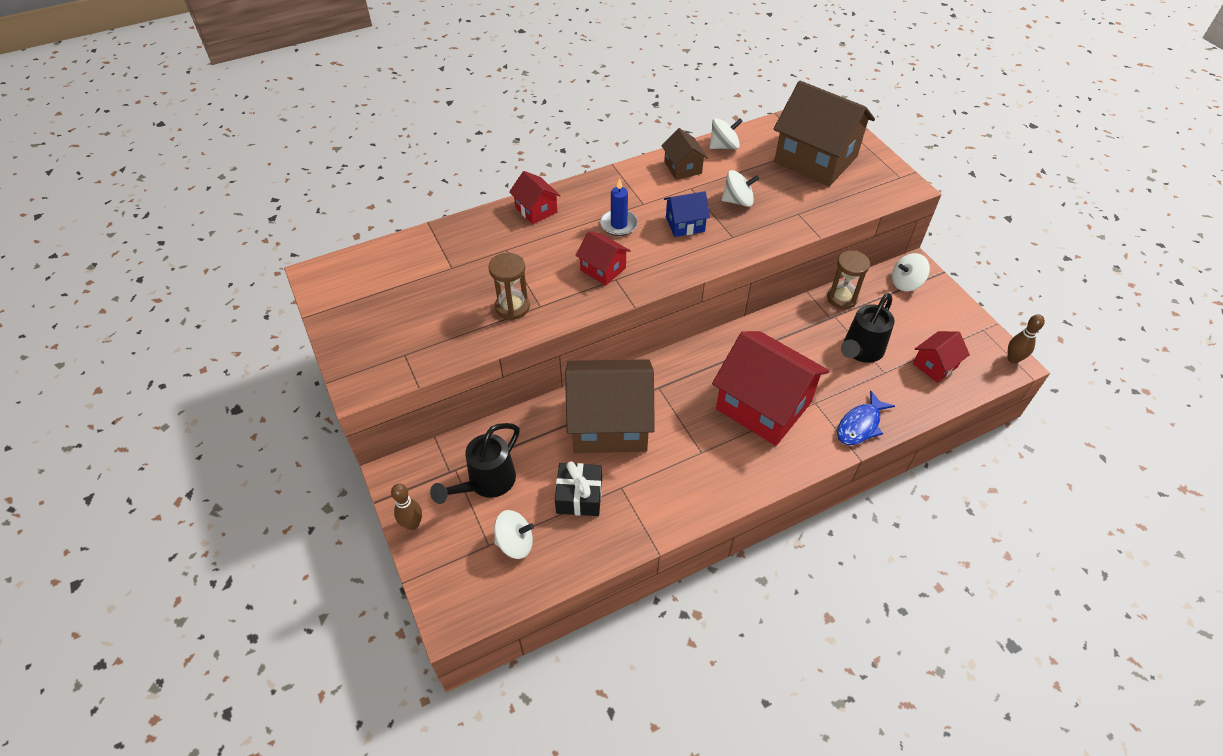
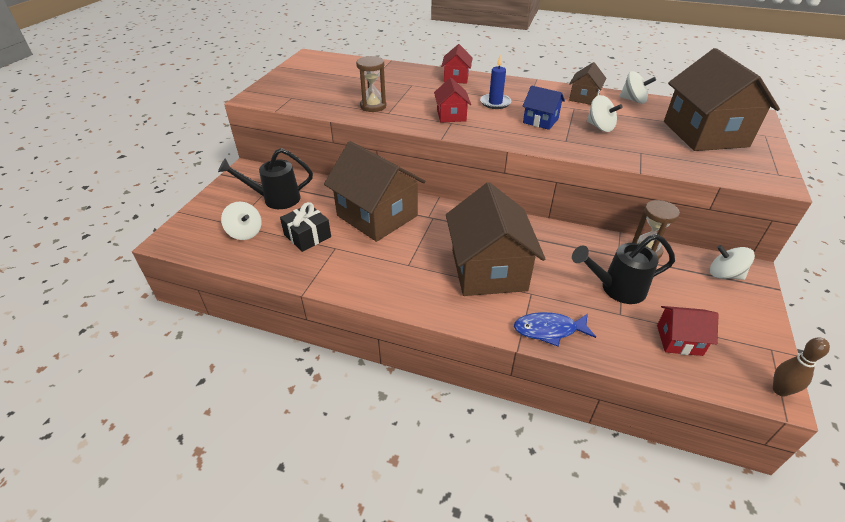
camera: 45 degrees right, 10 degrees down
(412, 524) = (219, 192): brown bowling pin -> none
(763, 406) = (488, 270): red house -> brown house

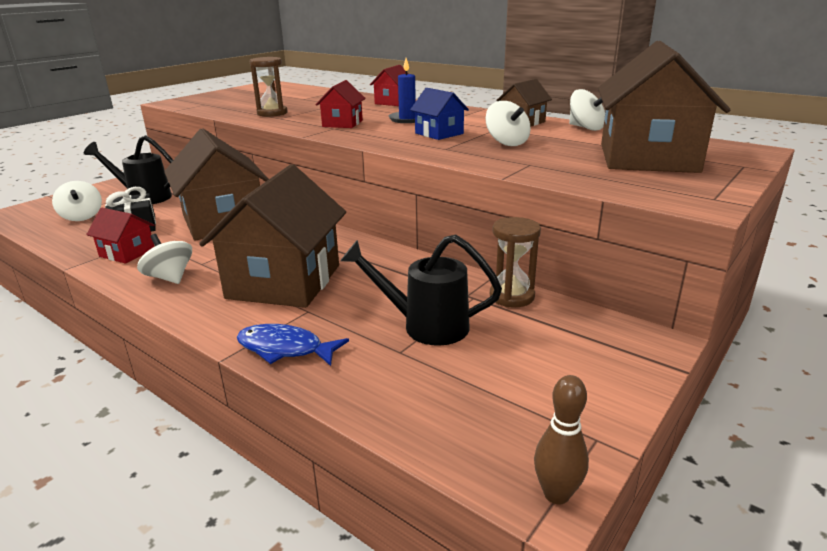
camera: 20 degrees right, 15 degrees down
(679, 340) = (453, 396): red house -> red house (127, 253)
(724, 274) = (607, 339): white spinning top -> white spinning top (170, 278)

